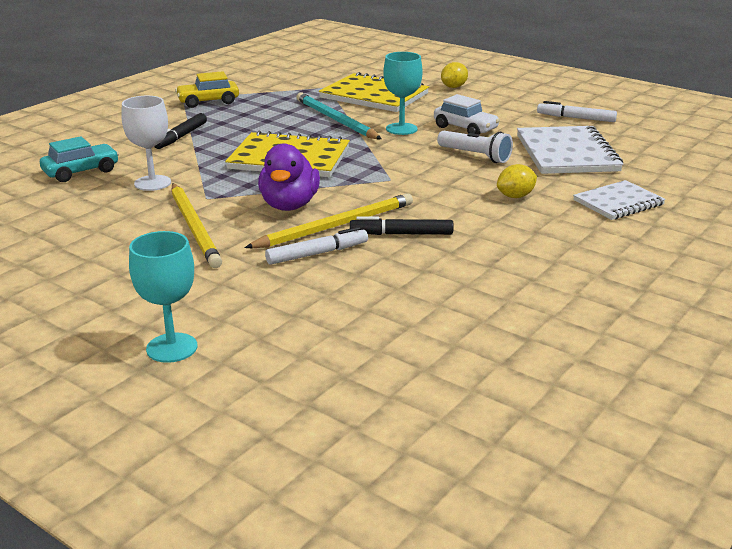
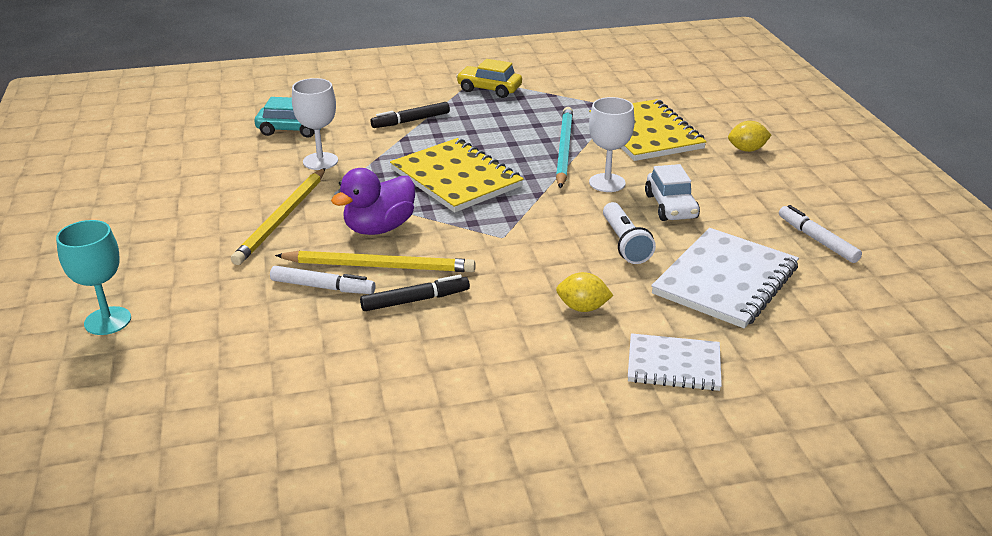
camera: 40 degrees right, 5 degrees up
(401, 129) = (607, 183): turquoise goblet -> white goblet
(401, 234) = (415, 300): black marker -> black marker turned 120 degrees clockwise

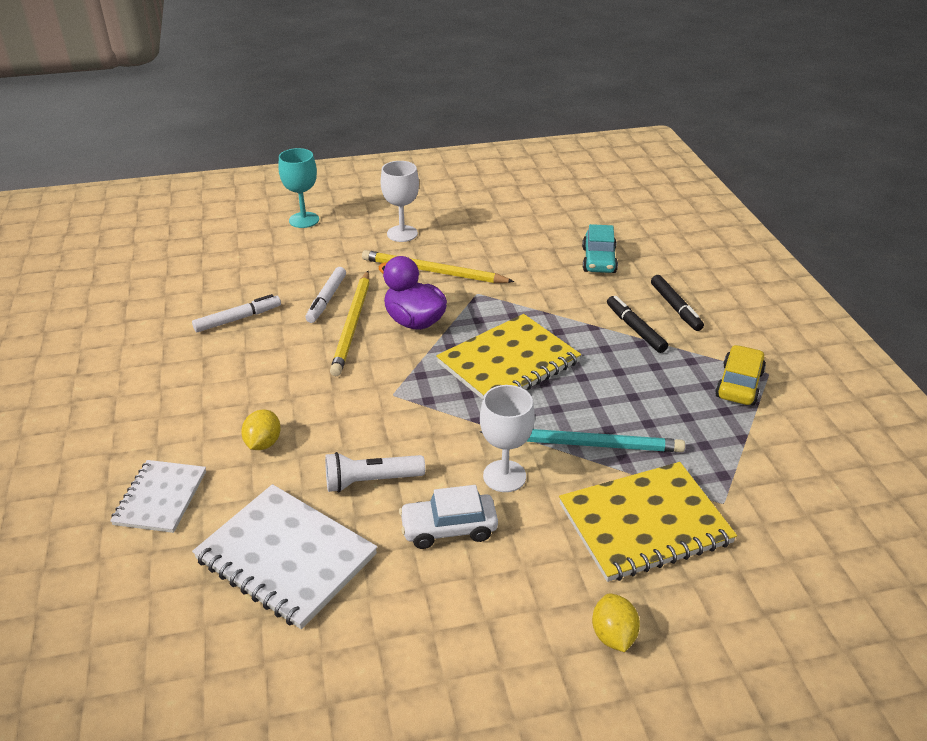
camera: 90 degrees right, 5 degrees up
(320, 161) = (536, 281): white goblet -> white goblet (402, 234)
(415, 300) = (298, 346): black marker -> black marker (675, 308)
(817, 240) = (359, 669): white marker -> white marker (238, 319)

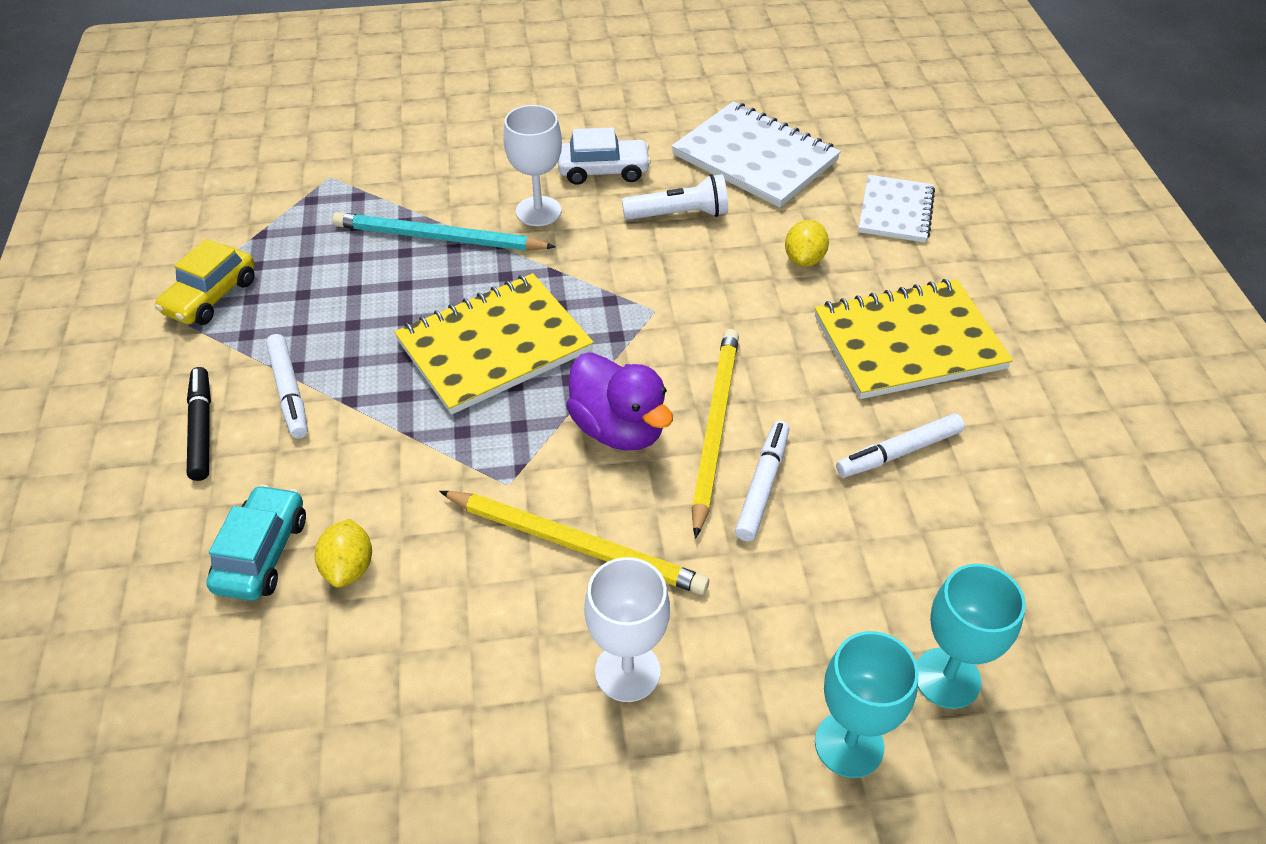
camera: 175 degrees left, 10 degrees up
(251, 239) = (947, 678): none -> turquoise goblet
(613, 635) = (484, 97): yellow lemon -> yellow lemon (349, 568)
(635, 329) = (289, 392): black marker -> white marker
(644, 524) = (416, 164): yellow notebook -> yellow notebook (908, 342)

